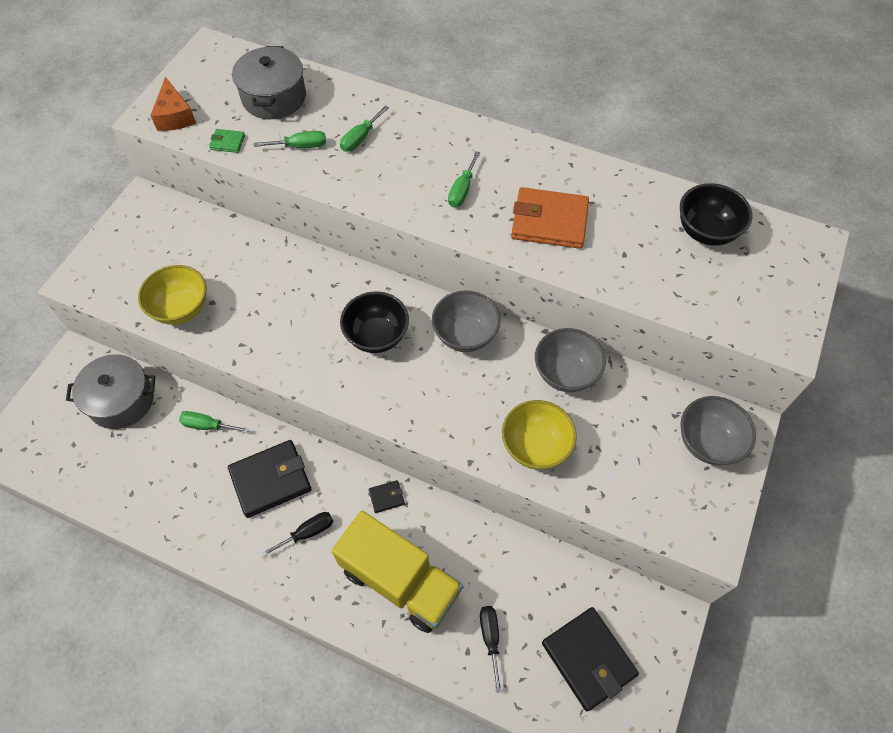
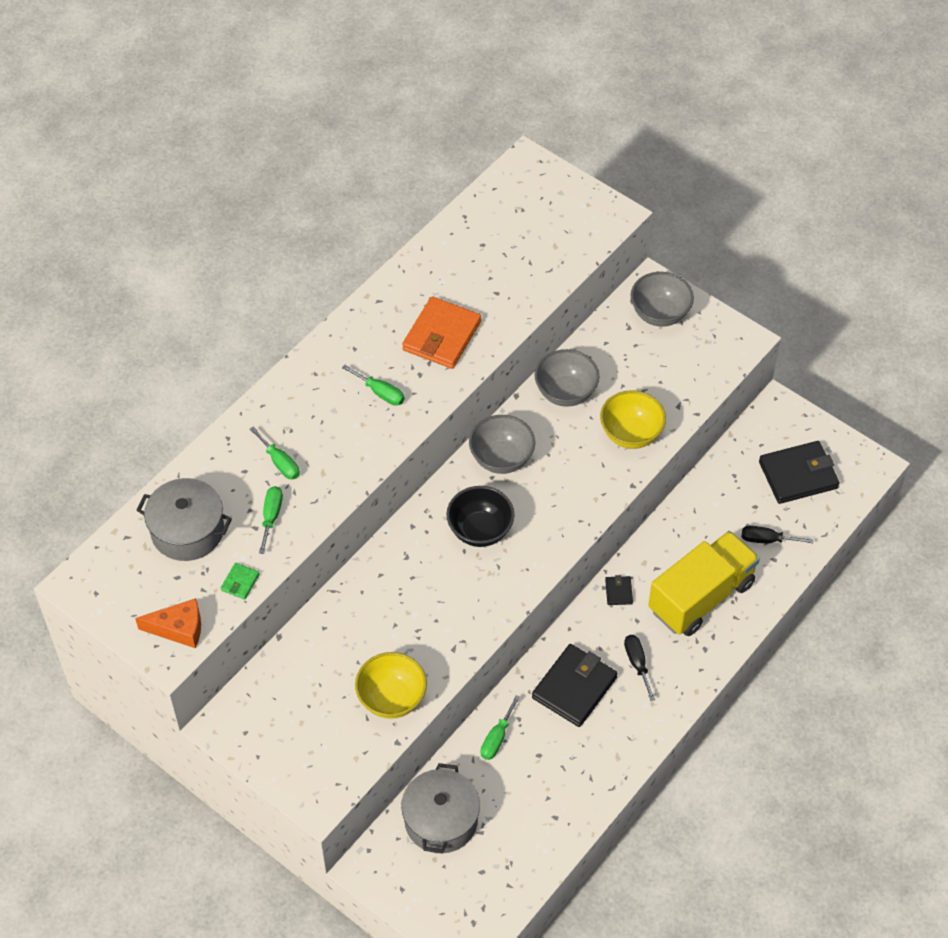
camera: 75 degrees left, 5 degrees down
(271, 480) = (574, 687): black wallet -> black wallet turned 45 degrees clockwise
(706, 231) = (491, 229): black bowl -> none

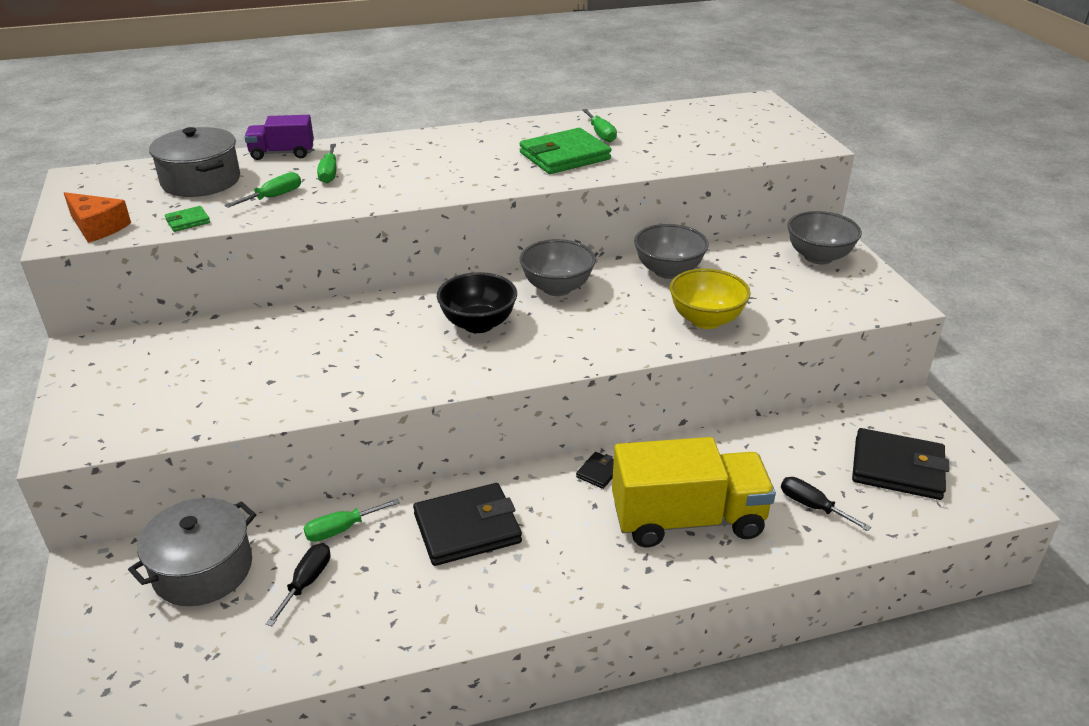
camera: 35 degrees right, 20 degrees down
(210, 458) = (282, 153): none -> purple truck
(380, 393) = (468, 167): green screwdriver -> green screwdriver (601, 134)
(392, 698) = (239, 401): yellow bowl -> none
(441, 336) = (564, 156): orange wallet -> green wallet
(637, 664) = (556, 543): black screwdriver -> black screwdriver (306, 582)

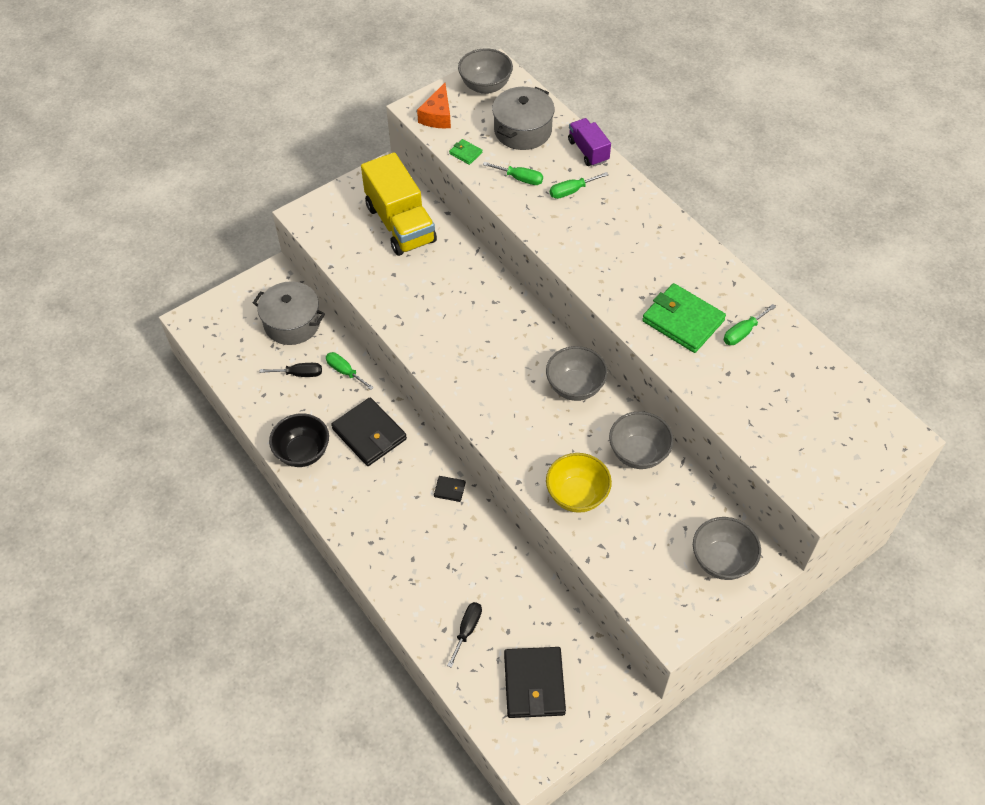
camera: 70 degrees right, 20 degrees up
(96, 188) = (485, 86): none -> grey bowl
(478, 324) = (504, 356): black bowl -> black bowl (303, 452)
(687, 519) = (424, 554): yellow truck -> yellow truck (400, 224)

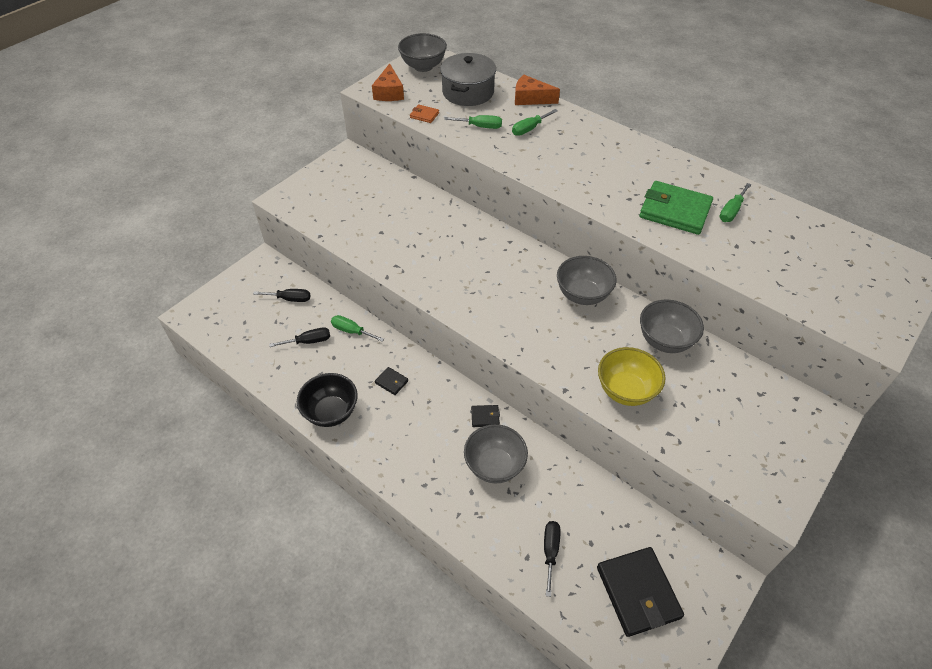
camera: 15 degrees left, 5 degrees down
(292, 323) = (290, 299): grey pot -> black screwdriver
(369, 434) = (391, 382): black wallet -> black wallet, size x0.45
(400, 224) = (374, 191): yellow truck -> none
(465, 153) = (424, 115): green wallet -> orange wallet
(588, 151) = (530, 98): purple truck -> orange cheese
(722, 560) = (787, 422): grey bowl -> grey bowl (494, 465)

